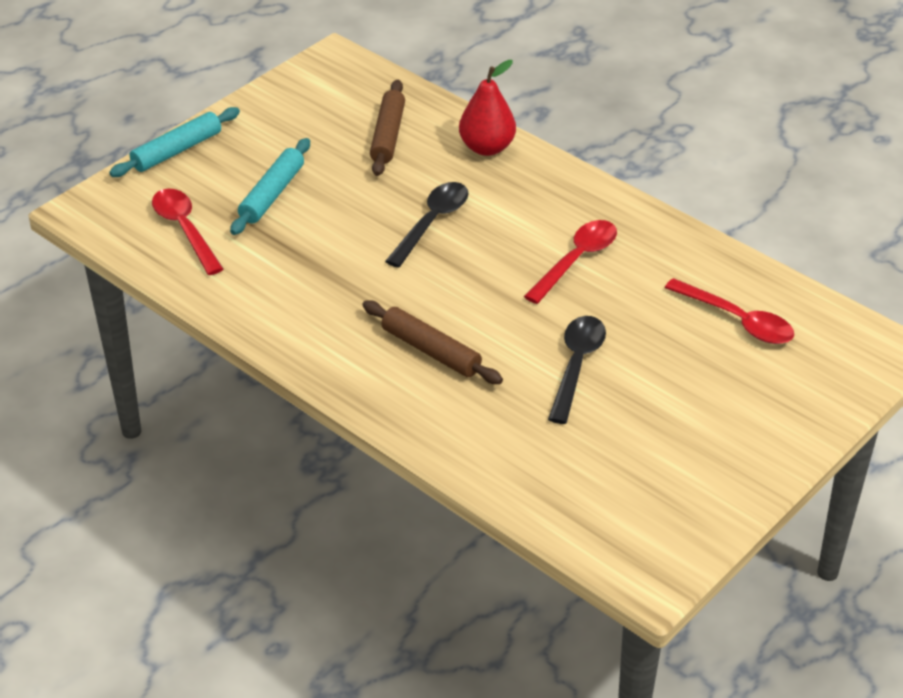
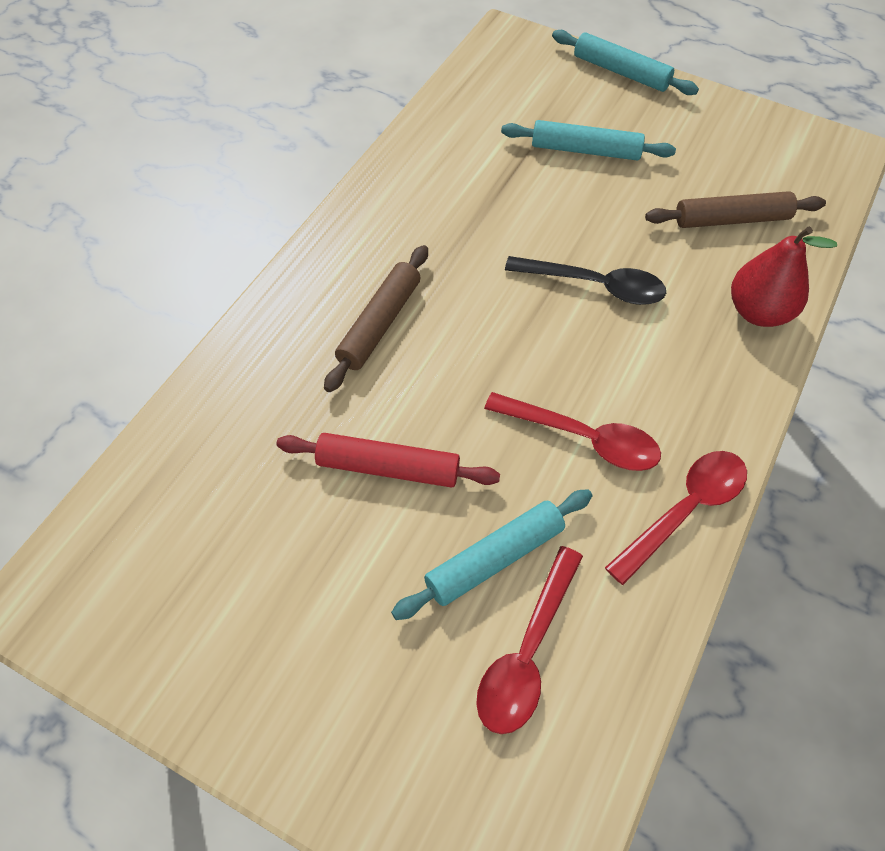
camera: 75 degrees right, 15 degrees up
(185, 230) = (505, 103): red spoon -> red spoon (684, 510)
(576, 366) = (388, 468): black spoon -> red rolling pin
(665, 323) = (494, 559): none -> turquoise rolling pin

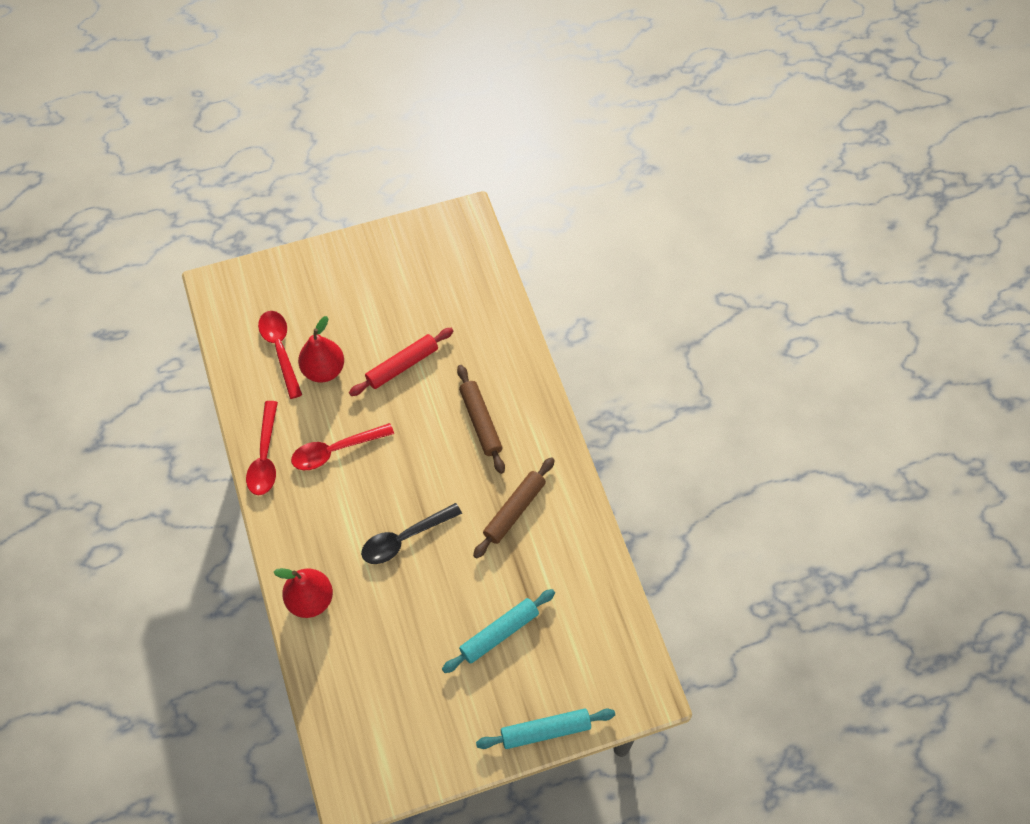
camera: 135 degrees right, 5 degrees up
(494, 559) = (324, 370): turquoise rolling pin -> red pear
(731, 220) = (373, 657): brown rolling pin -> brown rolling pin (514, 510)

